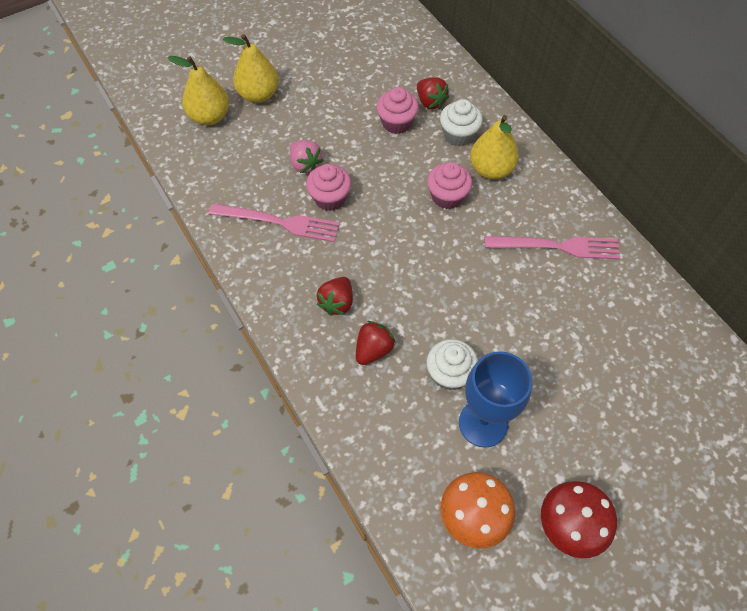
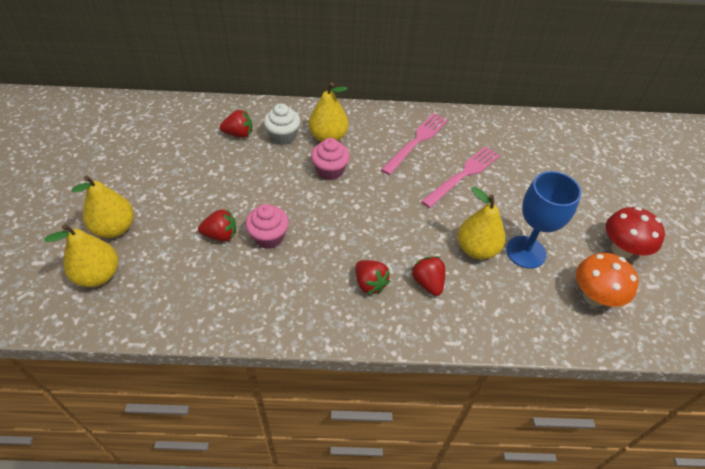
camera: 60 degrees left, 10 degrees down
(279, 222) = (262, 282): pink fork -> pink fork (463, 175)
(305, 164) = (221, 235): pink strawberry -> red strawberry
(396, 123) = (238, 161): pink cupcake -> none
(449, 374) = (476, 249): white cupcake -> yellow pear

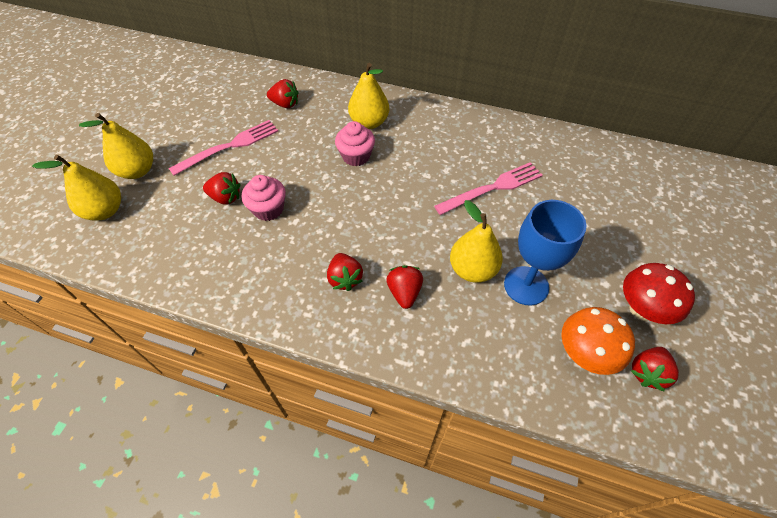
camera: 20 degrees right, 5 degrees up
(283, 136) = (325, 114): white cupcake -> none
(417, 141) = (458, 143): pink fork -> pink fork (229, 146)
(645, 298) = (647, 372): none -> red strawberry

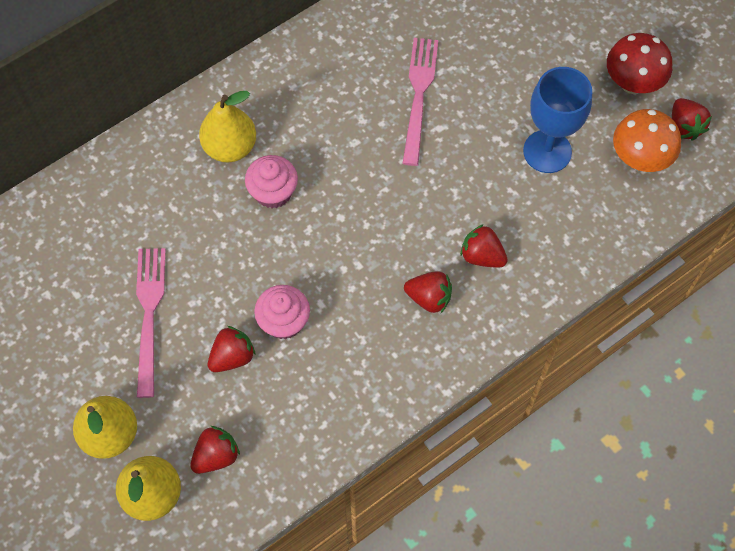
camera: 55 degrees left, 10 degrees up
(285, 104) = (122, 217): red strawberry -> red strawberry (216, 456)
(472, 269) = (499, 182): yellow pear -> none

